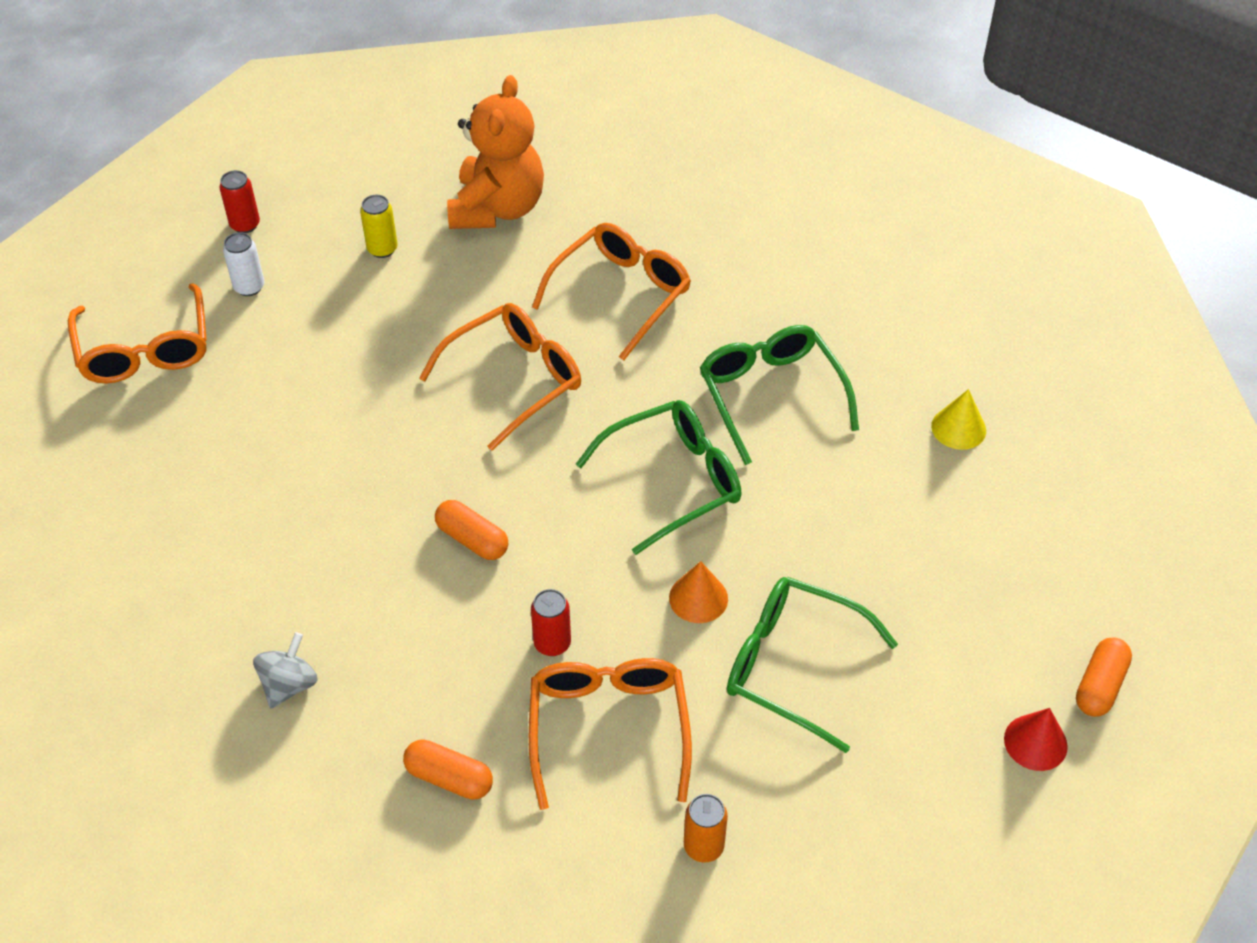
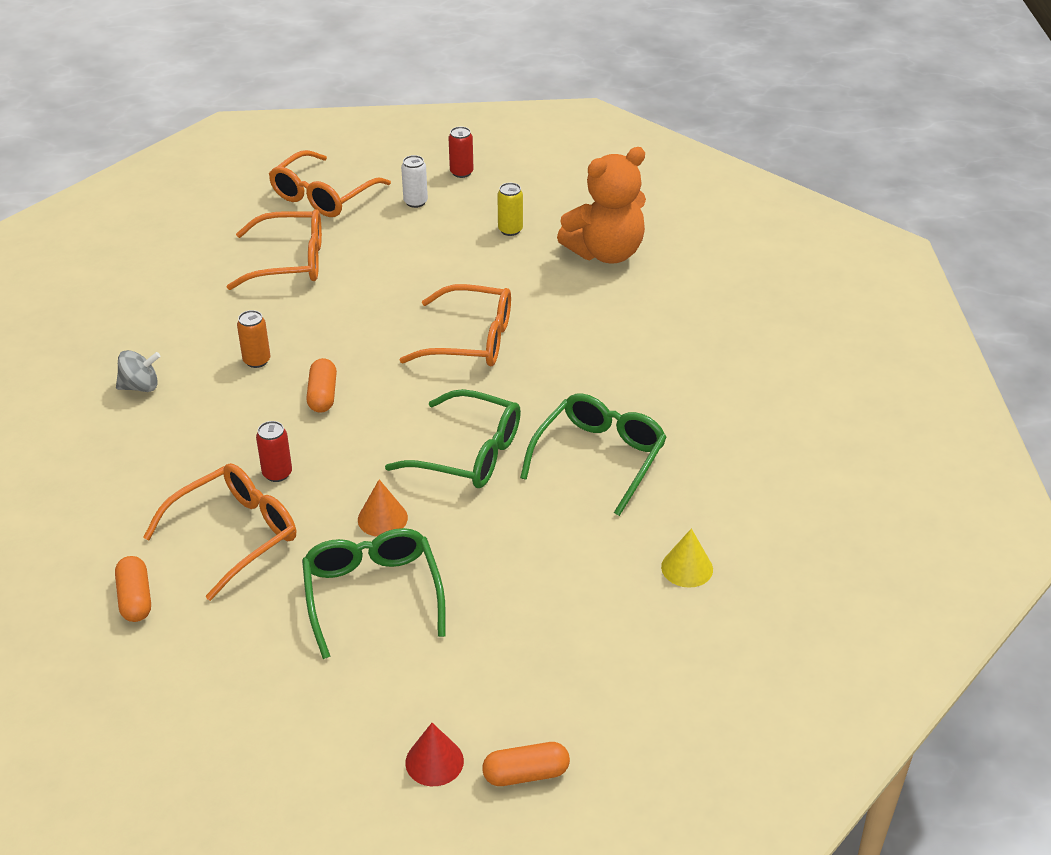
camera: 50 degrees right, 10 degrees down
(449, 778) = (133, 487): orange capsule -> orange capsule (135, 599)
(621, 294) = (601, 343): orange glasses -> orange glasses (290, 261)
(703, 846) = (183, 629): orange can -> orange can (257, 361)

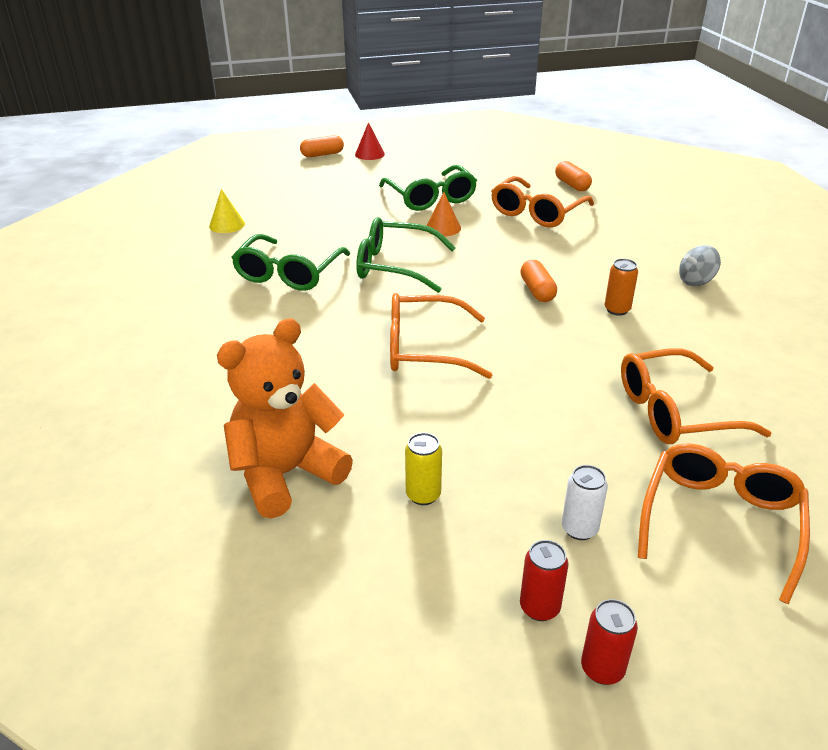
camera: 170 degrees right, 5 degrees down
(277, 473) = (534, 242): red can -> red can (602, 669)

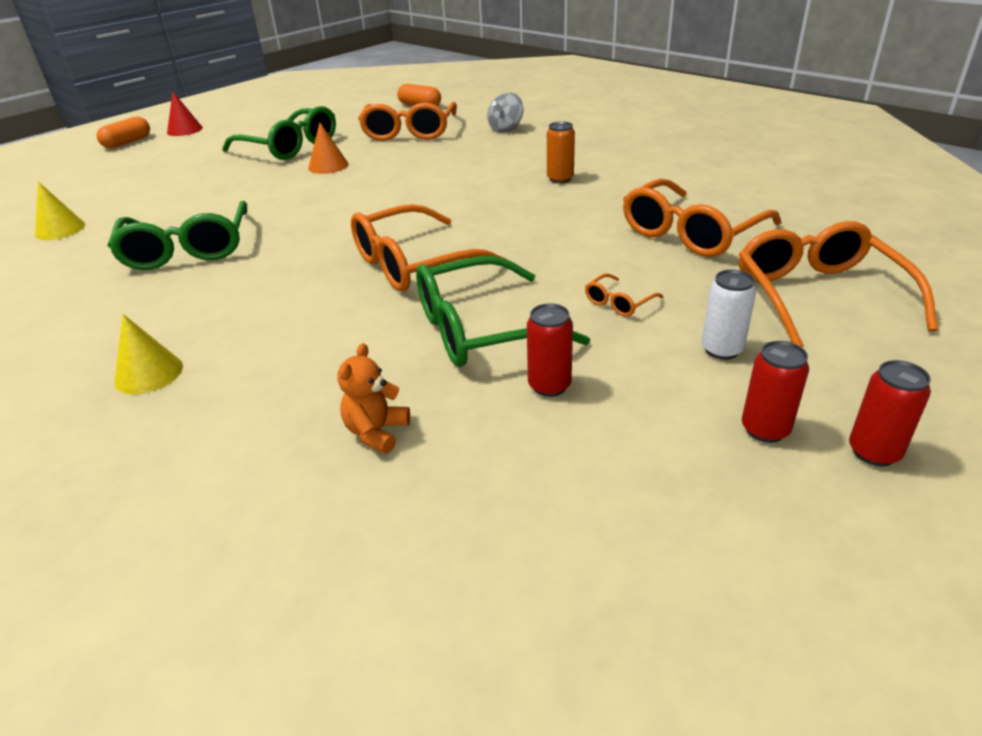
camera: 30 degrees left, 0 degrees up
(196, 367) = (149, 373): none -> yellow cone
(286, 474) = (376, 432): orange teddy bear -> orange teddy bear, size x0.43
(395, 266) = (308, 208): green glasses -> green glasses (481, 329)
(423, 495) = (549, 386): yellow can -> red can
(537, 291) = (474, 186): orange capsule -> none
(542, 450) = (618, 303): none -> orange glasses
(696, 281) = (600, 142): grey spinning top -> grey spinning top (506, 129)

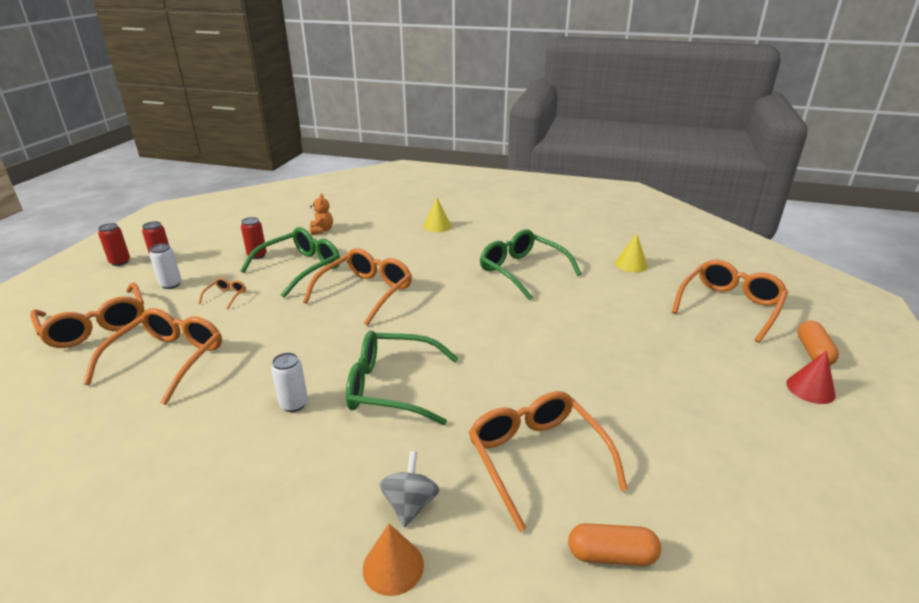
camera: 150 degrees right, 5 degrees down
(92, 175) = (729, 306): none -> orange glasses
(290, 147) = (633, 388): green glasses -> green glasses (392, 387)
(328, 166) = (546, 367): orange cone -> orange cone (393, 566)
(560, 179) = (294, 404): orange can -> white can

